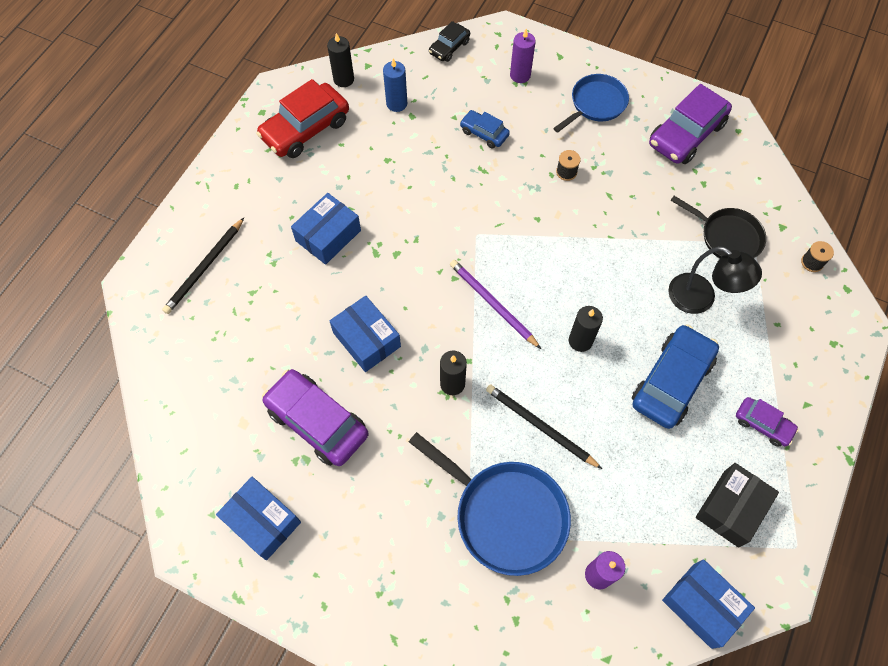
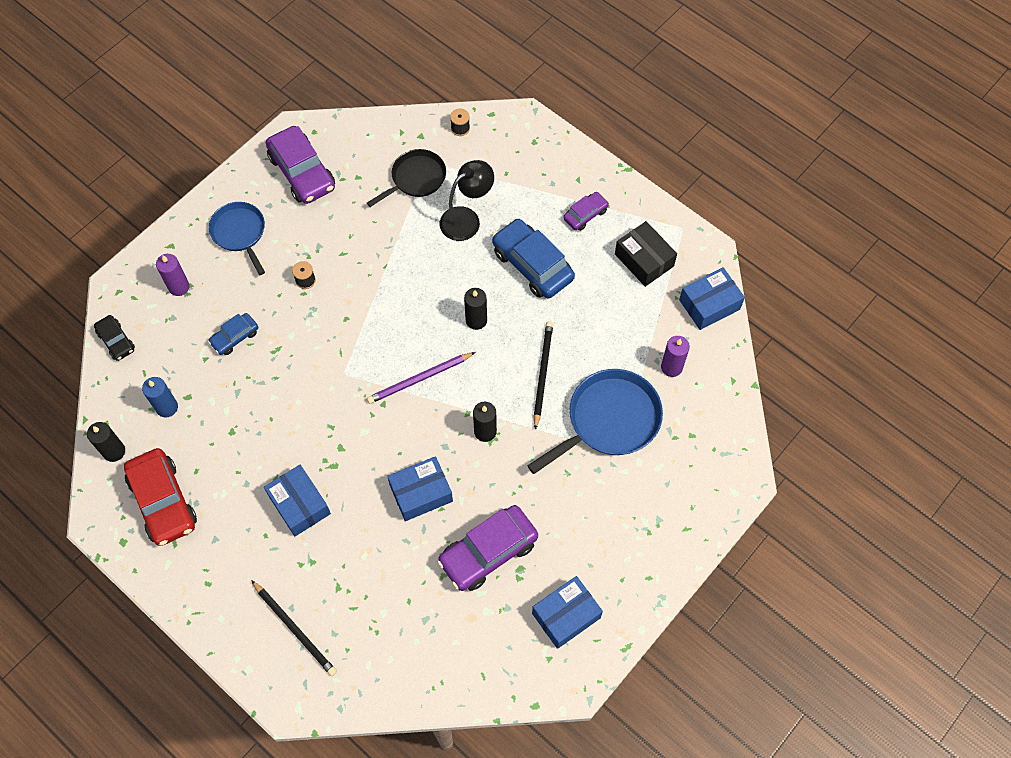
camera: 75 degrees left, 0 degrees up
(540, 426) = (542, 373): black pencil -> black pencil turned 135 degrees clockwise

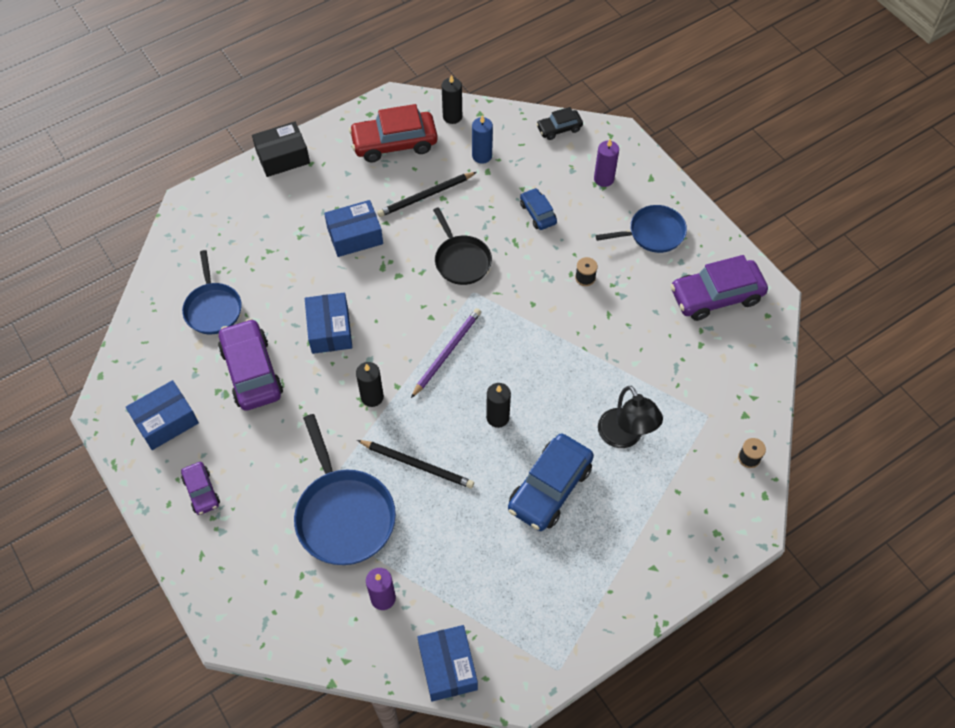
camera: 105 degrees right, 5 degrees down
(295, 629) = (246, 215): black pencil -> black pencil (425, 196)
(416, 179) = (687, 398): black pan -> black pan (461, 260)
(419, 379) = (447, 352): purple pencil -> purple pencil turned 45 degrees clockwise
(424, 619) = (213, 308): none -> blue pan
(532, 265) = (550, 488): blue car -> blue car turned 150 degrees clockwise
(566, 615) = (165, 421): blue box -> blue box turned 75 degrees clockwise
(585, 214) = (602, 562): purple car -> purple car (201, 491)
(644, 260) = (526, 610): black box -> black box (283, 157)

